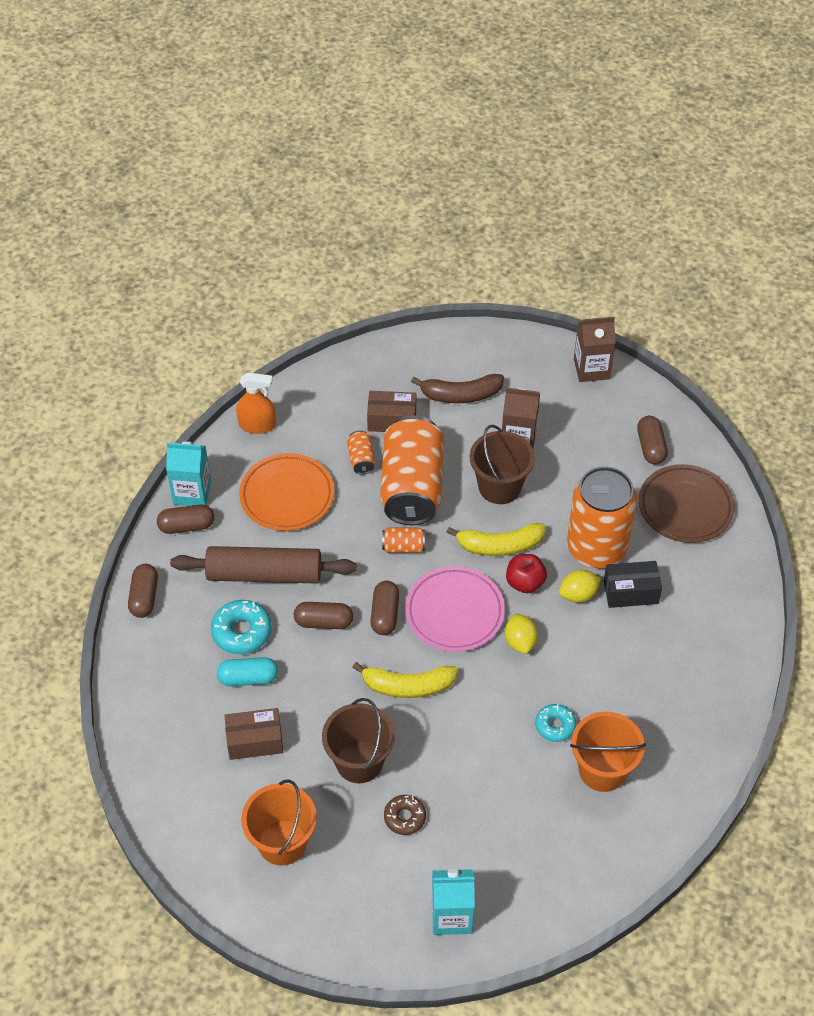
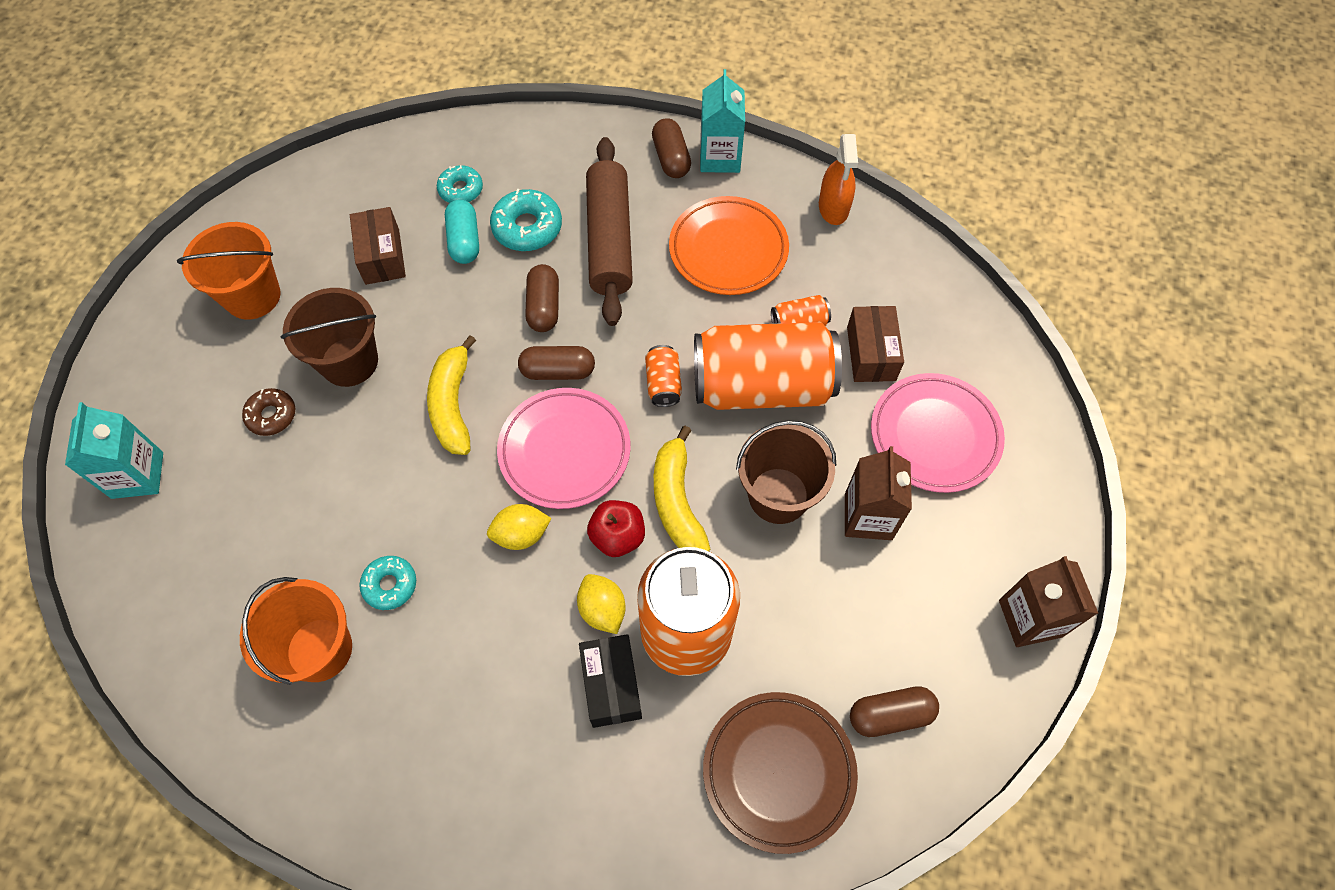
camera: 85 degrees right, 10 degrees up
(144, 597) = (570, 134): brown capsule -> none
(191, 681) = (461, 189): none -> turquoise donut
(461, 395) = (934, 436): brown banana -> pink plate

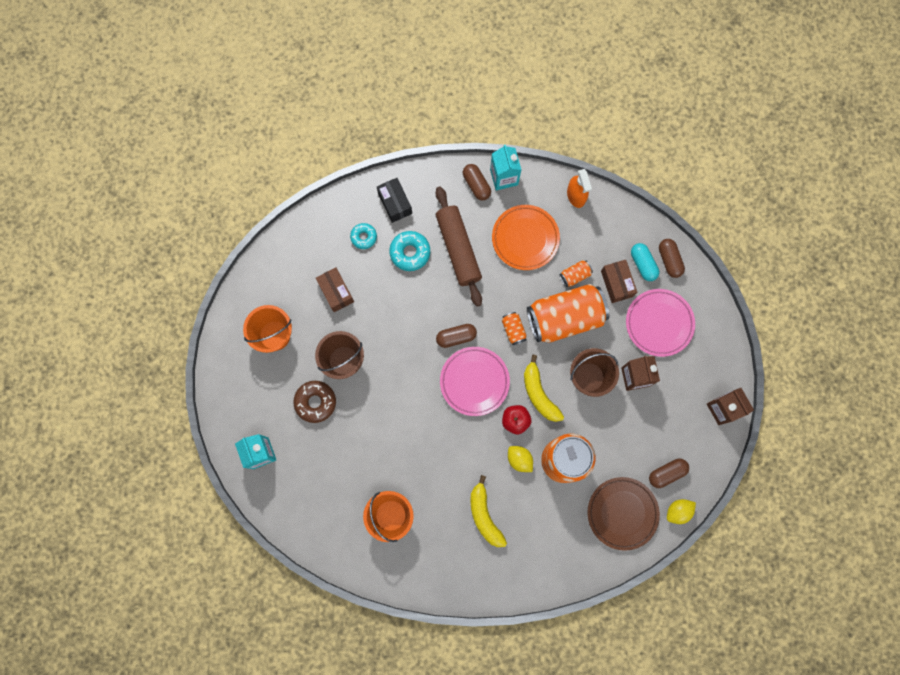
camera: 15 degrees left, 15 degrees up
(271, 415) = (315, 402): brown donut -> brown donut, size x1.53
(390, 585) = (412, 475): turquoise donut -> none
(453, 405) = (408, 371): yellow banana -> yellow banana (484, 515)
(464, 241) = (378, 270): turquoise capsule -> turquoise capsule (643, 264)
(521, 534) = (467, 432): yellow lemon -> yellow lemon (678, 511)
(544, 307) = (436, 300): brown capsule -> brown capsule (669, 260)
(611, 685) = (535, 494): black box -> black box (395, 203)

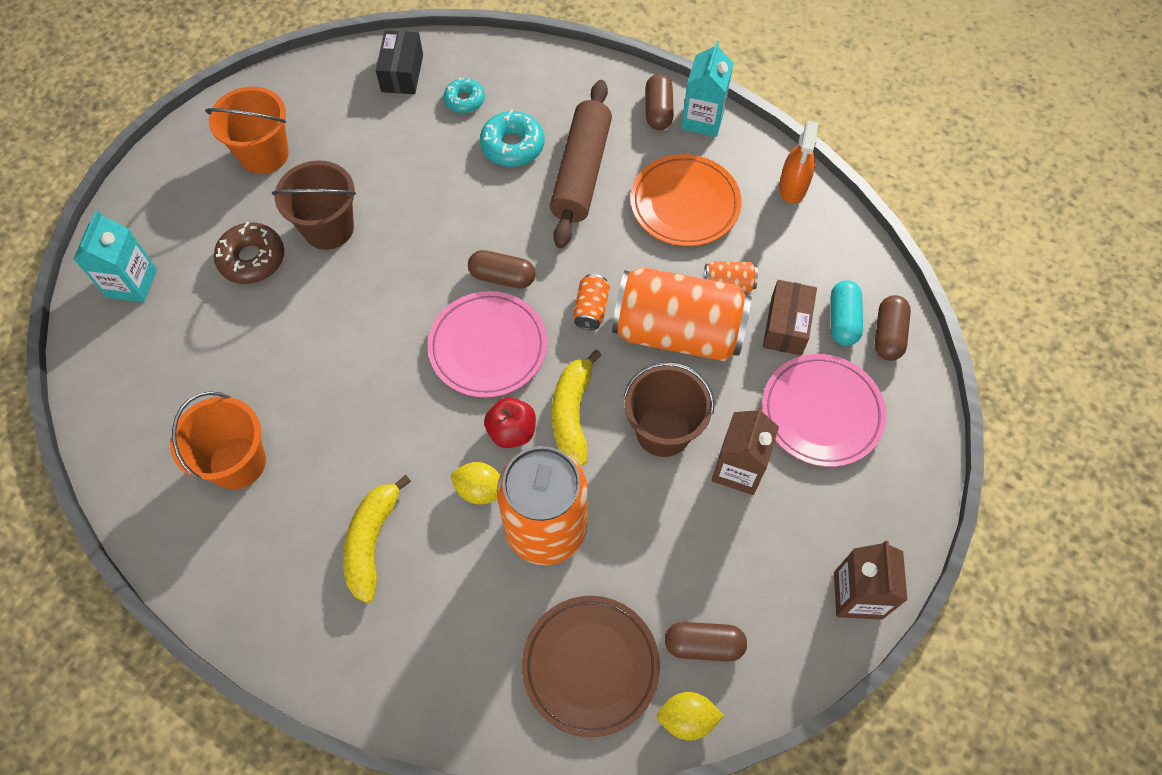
camera: 30 degrees right, 15 degrees down
(336, 292) = (381, 144): brown box -> none
(395, 203) = (533, 82): black box -> black box (402, 73)
(519, 459) = (480, 490): yellow lemon -> yellow lemon turned 60 degrees counterclockwise

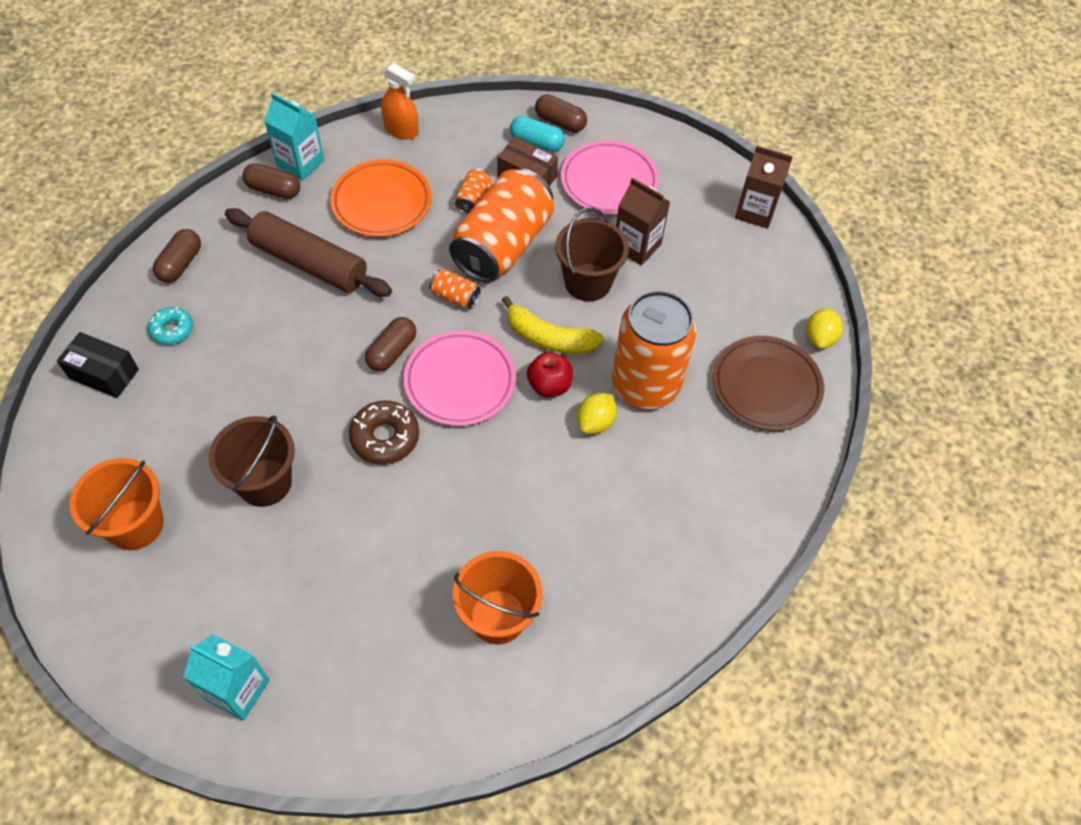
camera: 75 degrees left, 5 degrees down
(252, 259) = (266, 561): brown donut -> brown donut (385, 437)
(372, 542) = (616, 517): yellow banana -> none
(512, 146) = (250, 306): turquoise donut -> none
(703, 645) = (768, 311): brown capsule -> brown capsule (180, 264)

